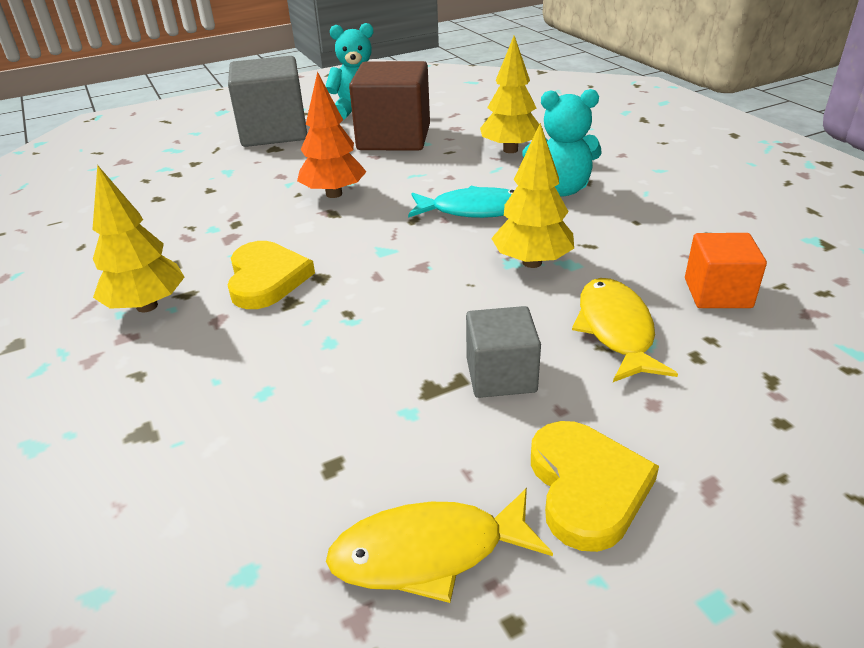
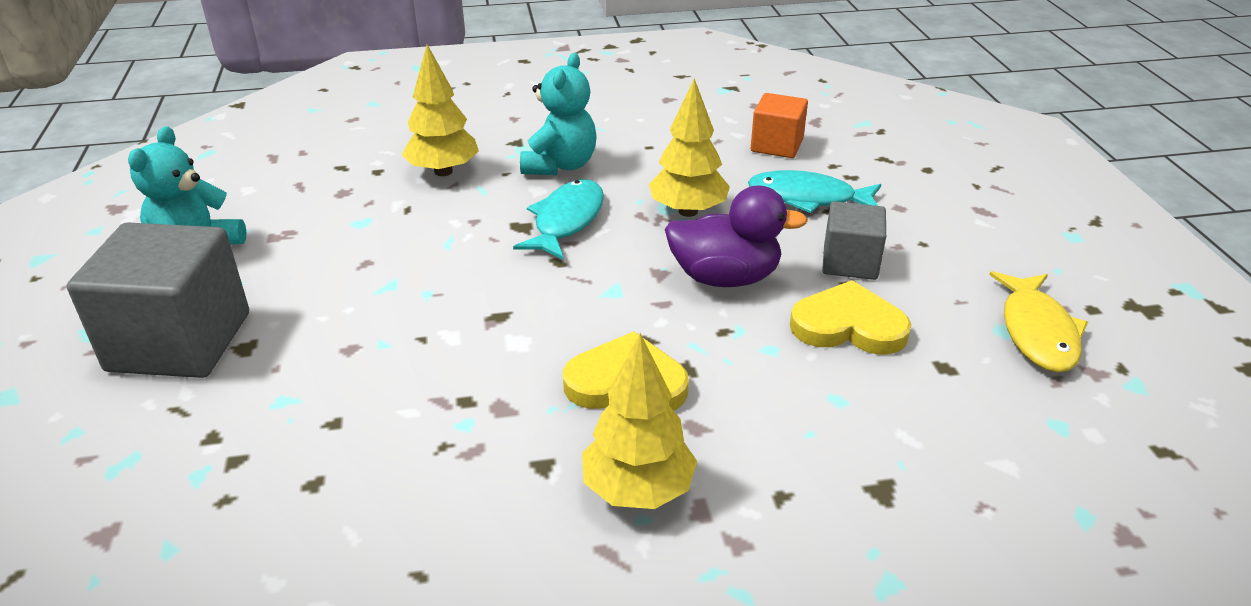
camera: 75 degrees left, 0 degrees up
(334, 194) = (448, 308): orange tree -> none
(394, 138) = (324, 240): brown cube -> none
(430, 300) = (725, 278): none -> purple duck
(587, 487) = (979, 254): yellow heart -> yellow heart (848, 325)
(616, 330) = (807, 198): yellow fish -> turquoise fish

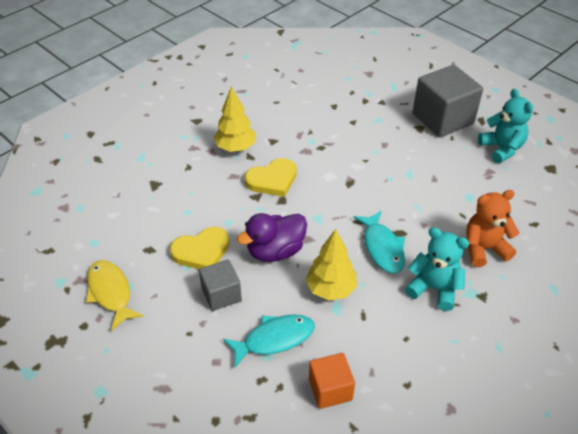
camera: 145 degrees right, 10 degrees up
(443, 171) = (484, 249): yellow tree -> orange teddy bear
(560, 165) = (434, 289): turquoise teddy bear -> turquoise teddy bear turned 135 degrees clockwise

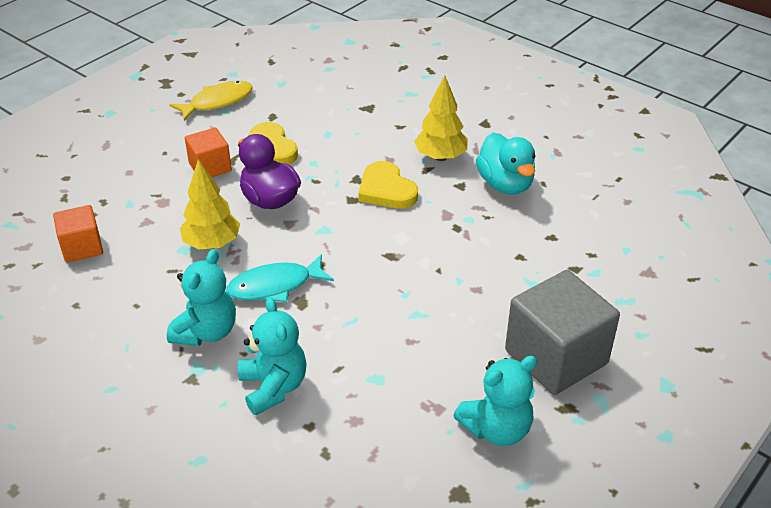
camera: 85 degrees right, 5 degrees down
(221, 294) = (210, 167): grey cube -> orange cube
(274, 339) = (149, 206): turquoise fish -> none
(275, 119) = (505, 184): none -> turquoise duck
(484, 249) = (273, 387): orange teddy bear -> turquoise teddy bear

